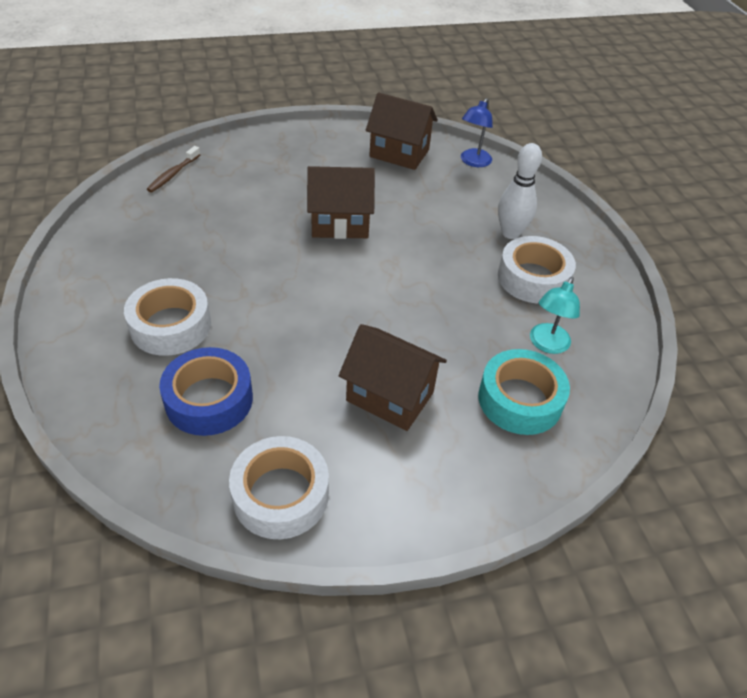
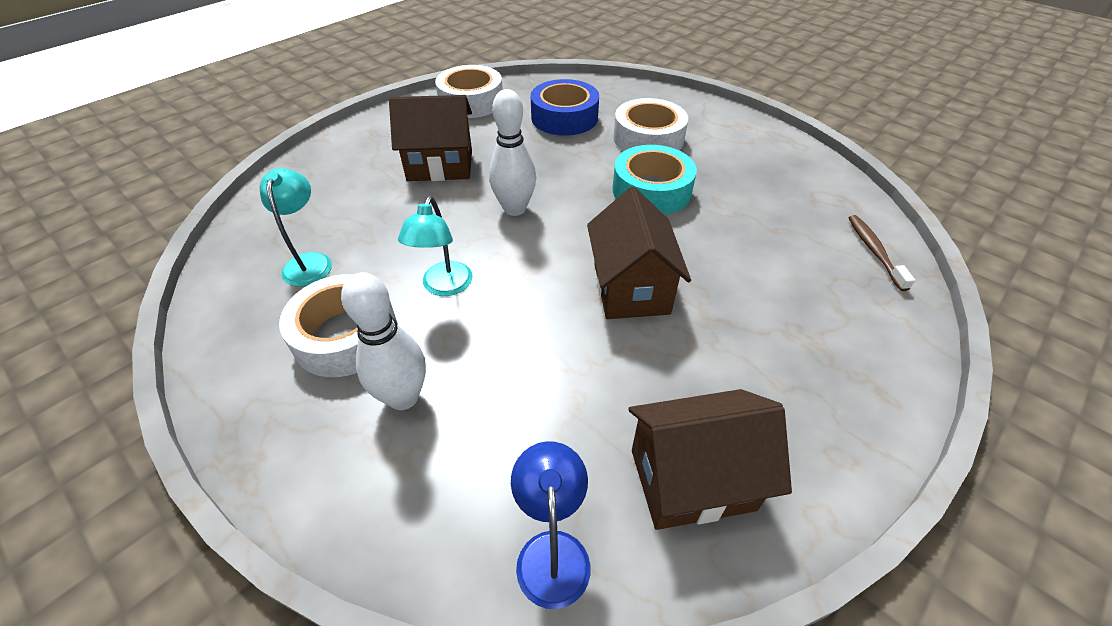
camera: 150 degrees right, 0 degrees up
(340, 223) = (631, 288): brown house -> brown house turned 60 degrees counterclockwise
(361, 313) = (515, 209): none -> white bowling pin
(455, 279) = (444, 287): none -> turquoise lamp
(520, 400) = (326, 205): turquoise tape -> turquoise tape (651, 190)

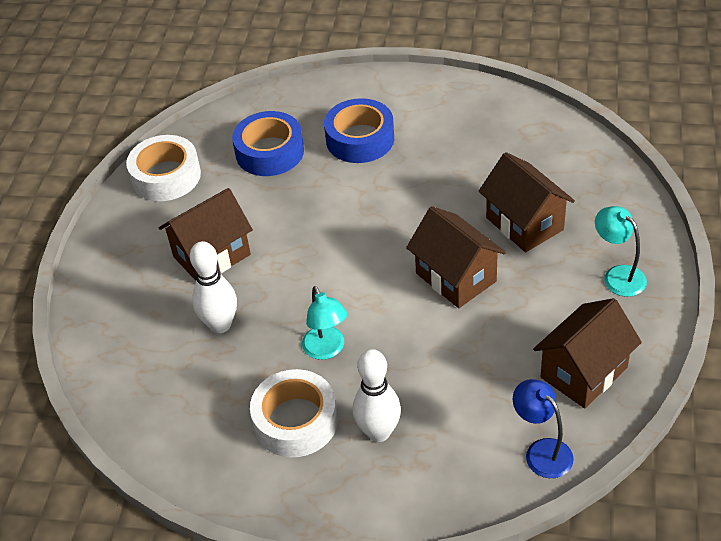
camera: 30 degrees left, 0 degrees up
(309, 262) = (202, 391): turquoise lamp -> turquoise lamp (617, 275)
(515, 209) = (315, 261): white bowling pin -> white bowling pin (220, 325)
(648, 138) = (360, 139): white tape -> blue tape
(651, 190) = (404, 189): turquoise tape -> none
(750, 275) = (524, 223): none -> brown house
(874, 251) = (590, 160): brown toothbrush -> none

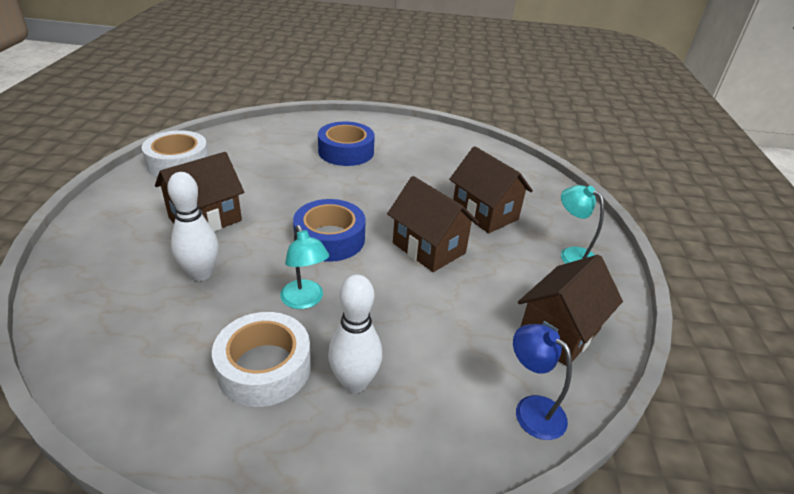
camera: 10 degrees left, 10 degrees down
(269, 152) = (270, 154): blue tape -> blue tape (329, 239)

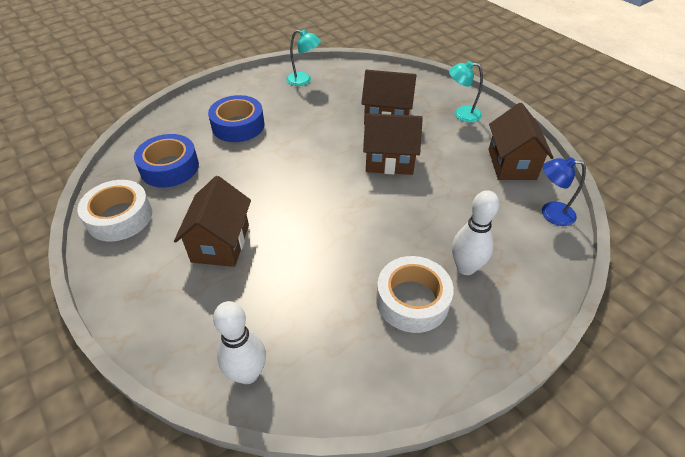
camera: 40 degrees left, 10 degrees up
(201, 274) = (283, 280): white bowling pin -> white bowling pin (247, 373)
(305, 301) = (373, 245): turquoise lamp -> turquoise lamp (304, 80)
(329, 239) = (326, 196): blue tape -> blue tape (169, 167)

